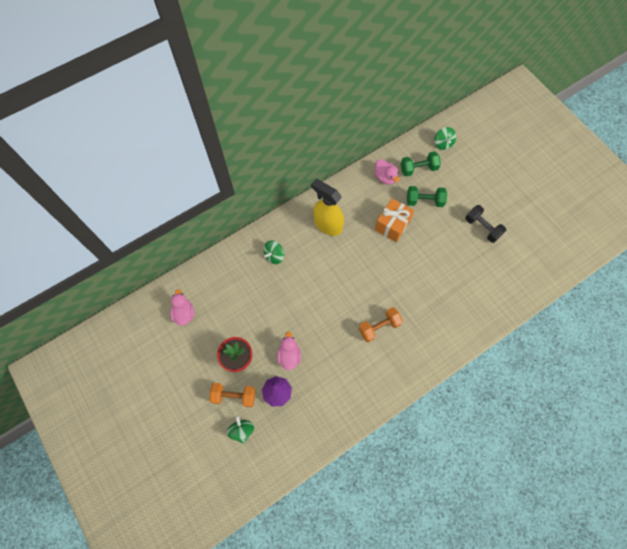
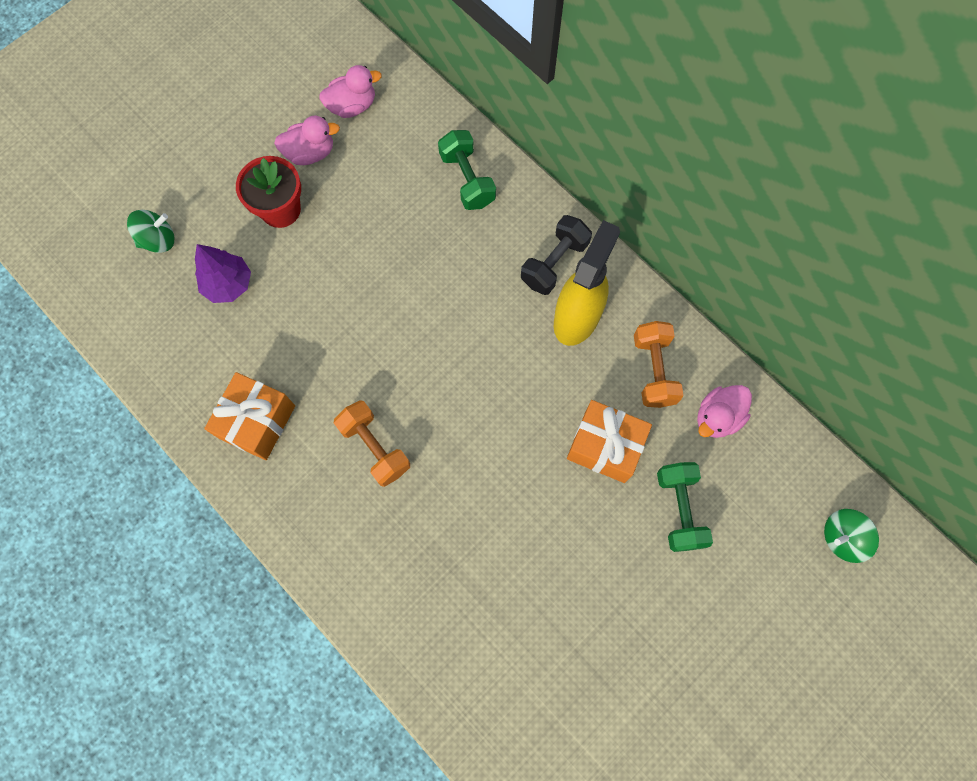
camera: 80 degrees right, 5 degrees up
(234, 396) = (215, 216): orange dumbbell -> orange dumbbell (653, 370)
(274, 256) = (490, 231): green spinning top -> none
(289, 355) = (297, 292): pink duck -> pink duck (310, 153)
(357, 384) = (257, 422): none -> orange gift
(418, 169) = (758, 488): green dumbbell -> green dumbbell (467, 179)
(482, 228) = (641, 647): black dumbbell -> black dumbbell (554, 263)

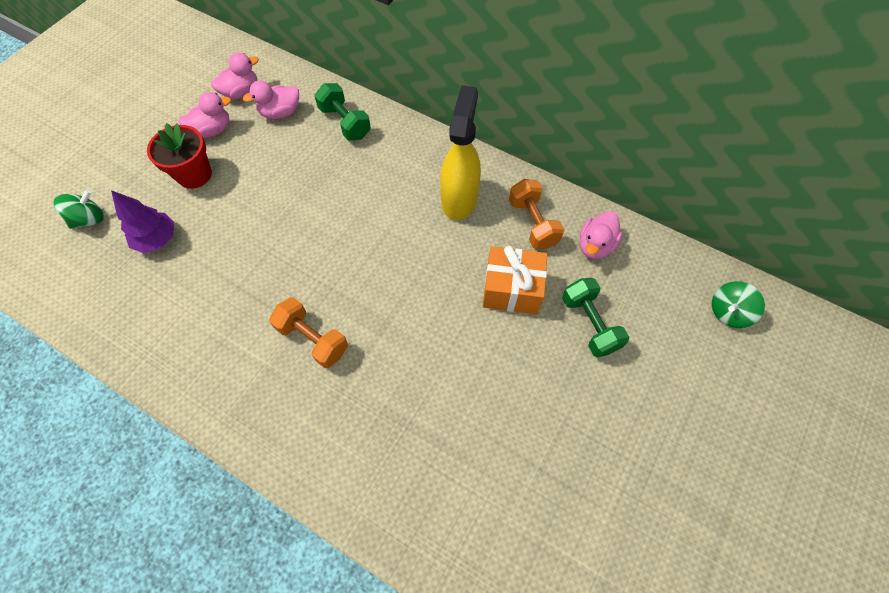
camera: 15 degrees left, 10 degrees down
(257, 422) = (201, 344): orange gift -> none
(394, 147) = (280, 112): none -> pink duck
(554, 263) = (430, 165): black dumbbell -> none

